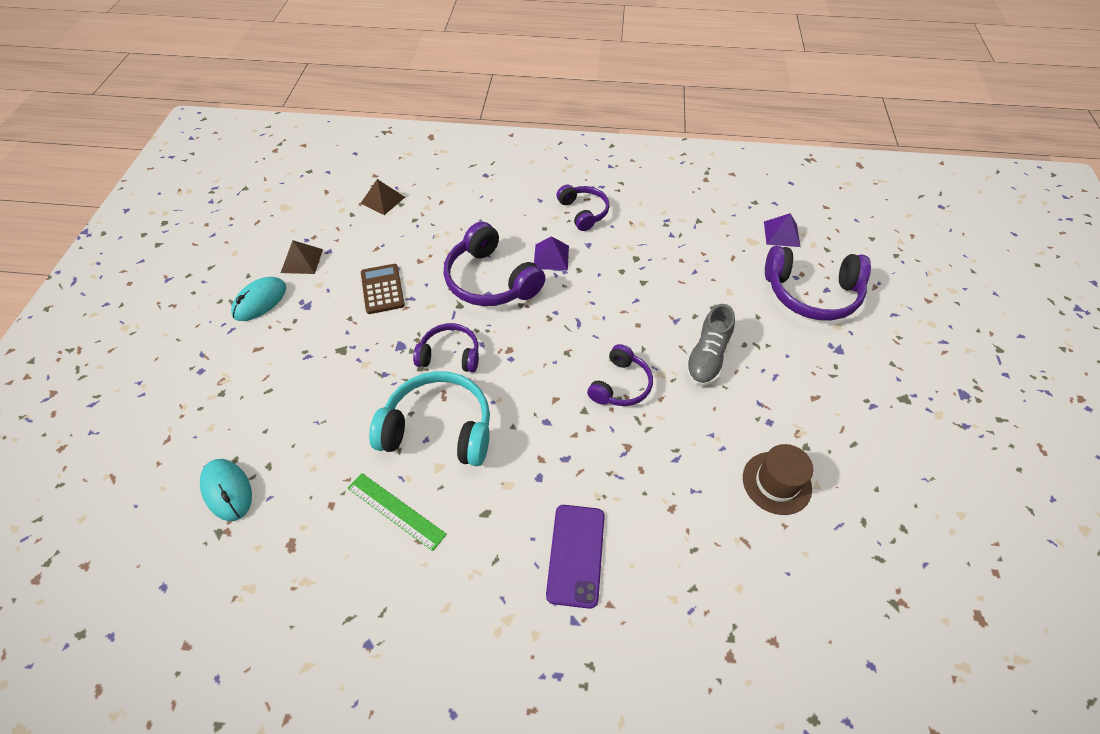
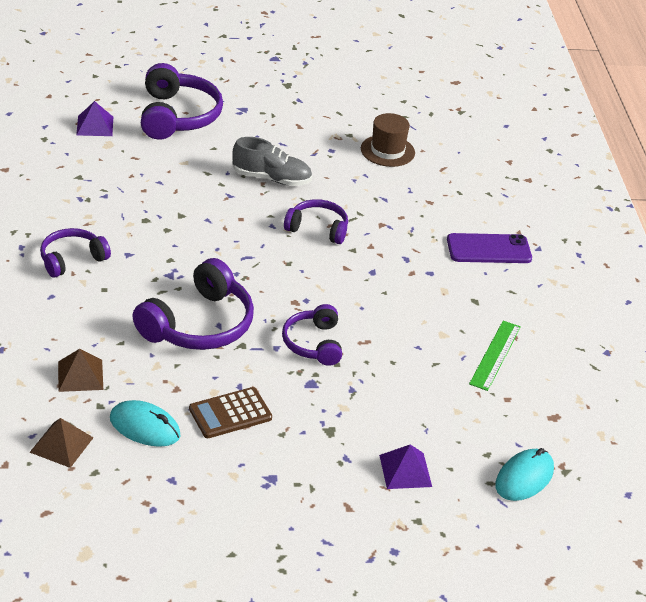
camera: 105 degrees left, 15 degrees down
(260, 301) = (274, 526): turquoise mouse -> turquoise mouse (145, 427)
(302, 261) = (194, 503): brown pyramid -> brown pyramid (80, 375)
(438, 429) = (404, 340): turquoise headphones -> none
(551, 257) = (153, 281): purple pyramid -> purple pyramid (405, 470)

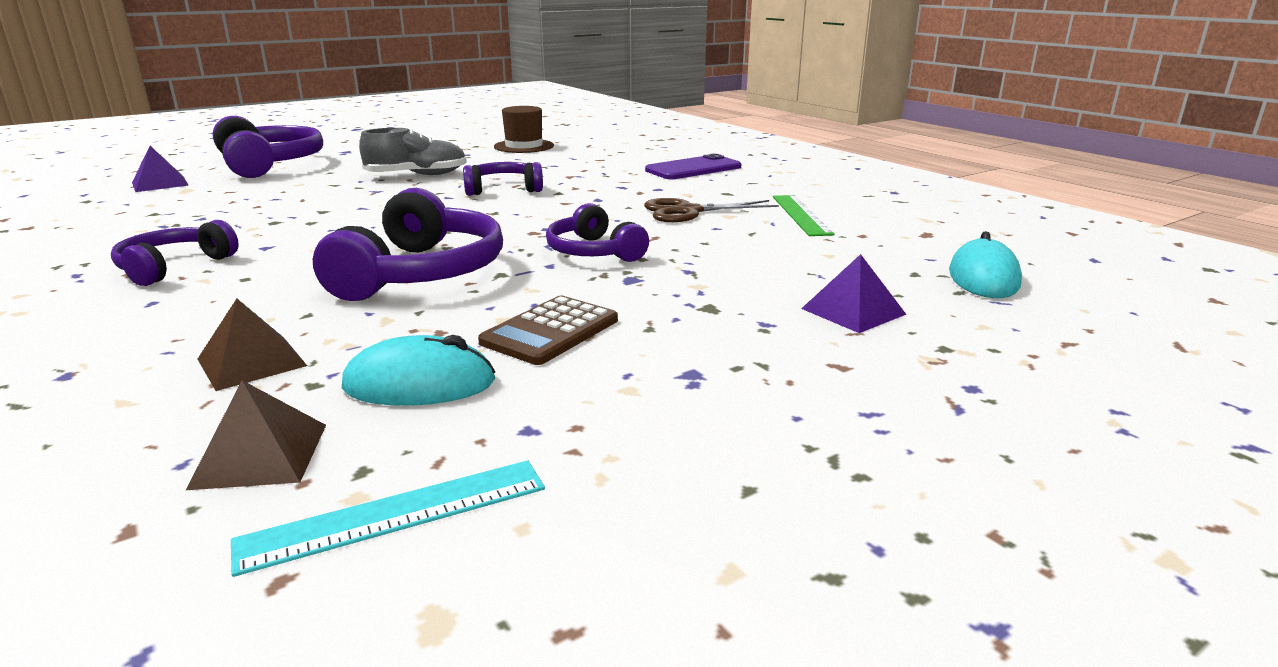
camera: 25 degrees left, 15 degrees down
(96, 501) = (395, 514): none -> turquoise ruler
(419, 317) = (688, 211): none -> brown scissors

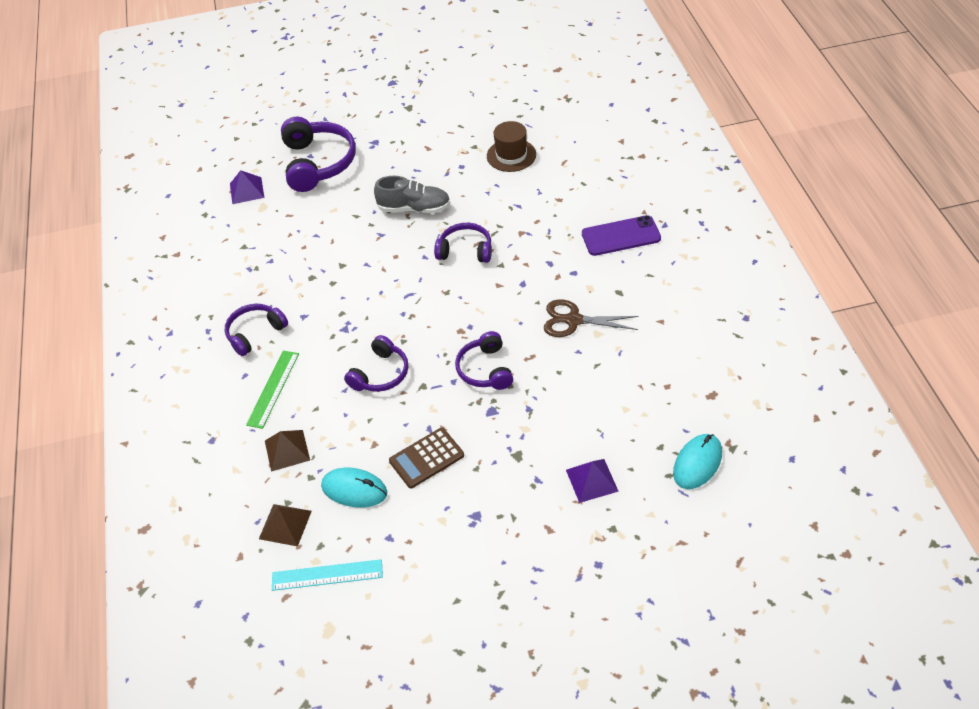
camera: 25 degrees right, 25 degrees up
(420, 273) = (380, 374): purple headphones -> purple headphones, size x0.60
(800, 215) = (647, 343): green ruler -> green ruler (273, 388)

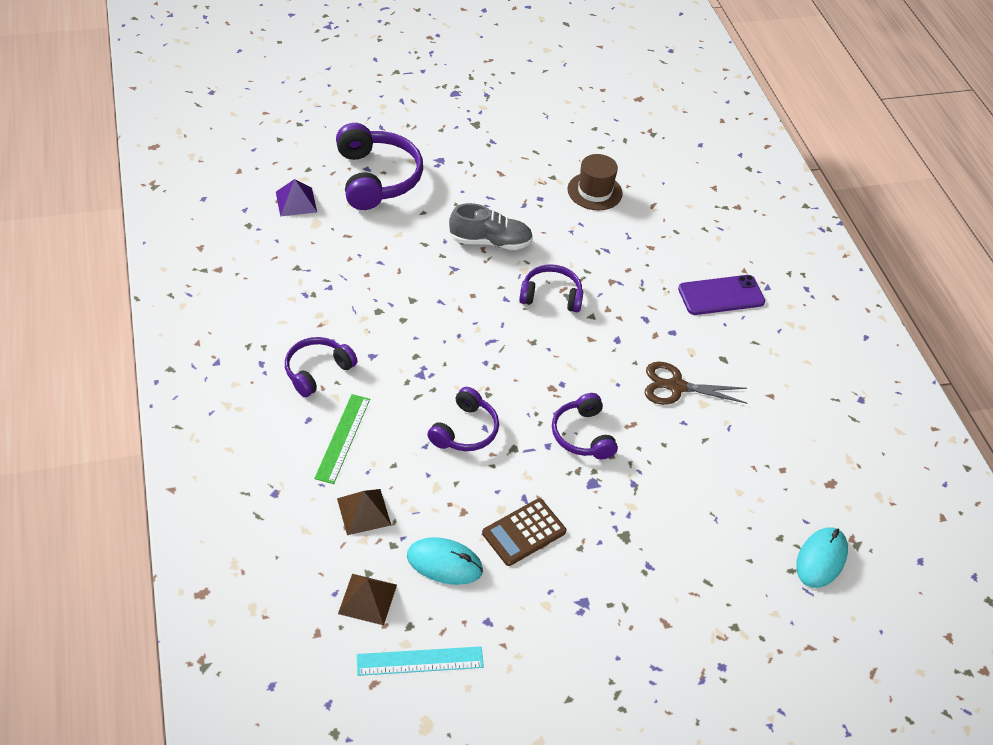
camera: 10 degrees left, 0 degrees up
(592, 480) = (708, 570): purple pyramid -> none

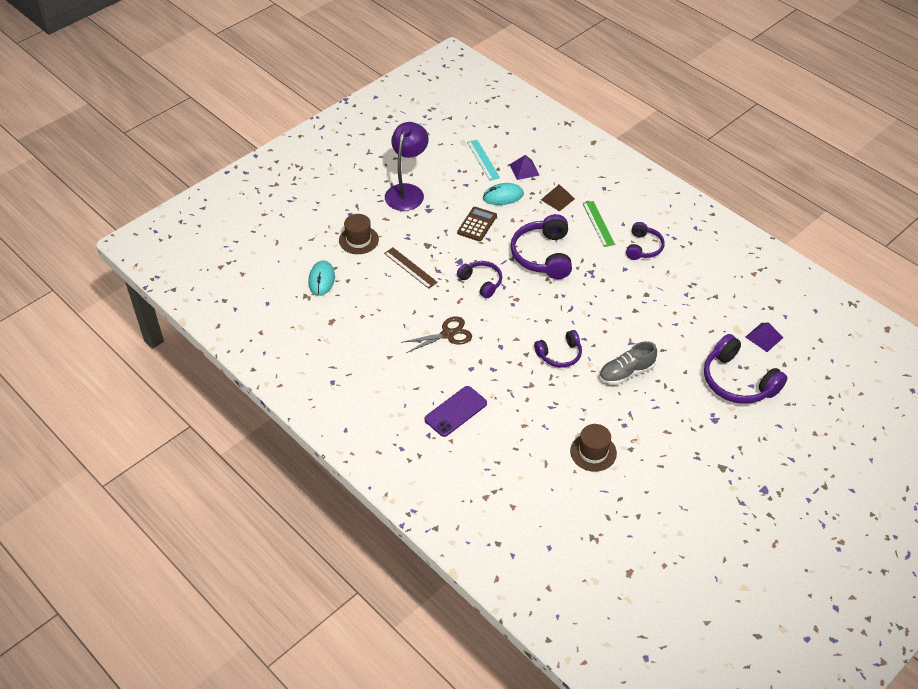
camera: 155 degrees right, 0 degrees up
(367, 599) = (524, 170): brown pyramid -> purple pyramid
(420, 661) = (483, 160): turquoise ruler -> turquoise ruler turned 75 degrees counterclockwise
(465, 430) = (543, 255): purple headphones -> purple headphones, size x1.65
(598, 662) = (407, 191): none -> purple lamp
(673, 510) = (410, 268): none -> brown ruler
(731, 603) = (358, 240): none -> brown hat

